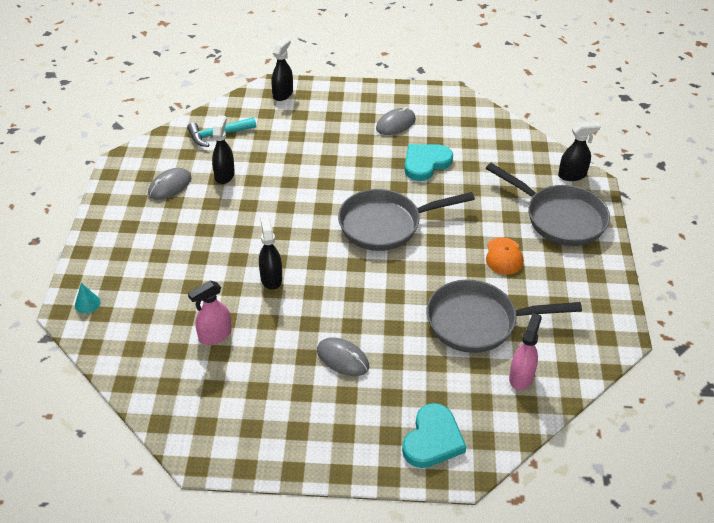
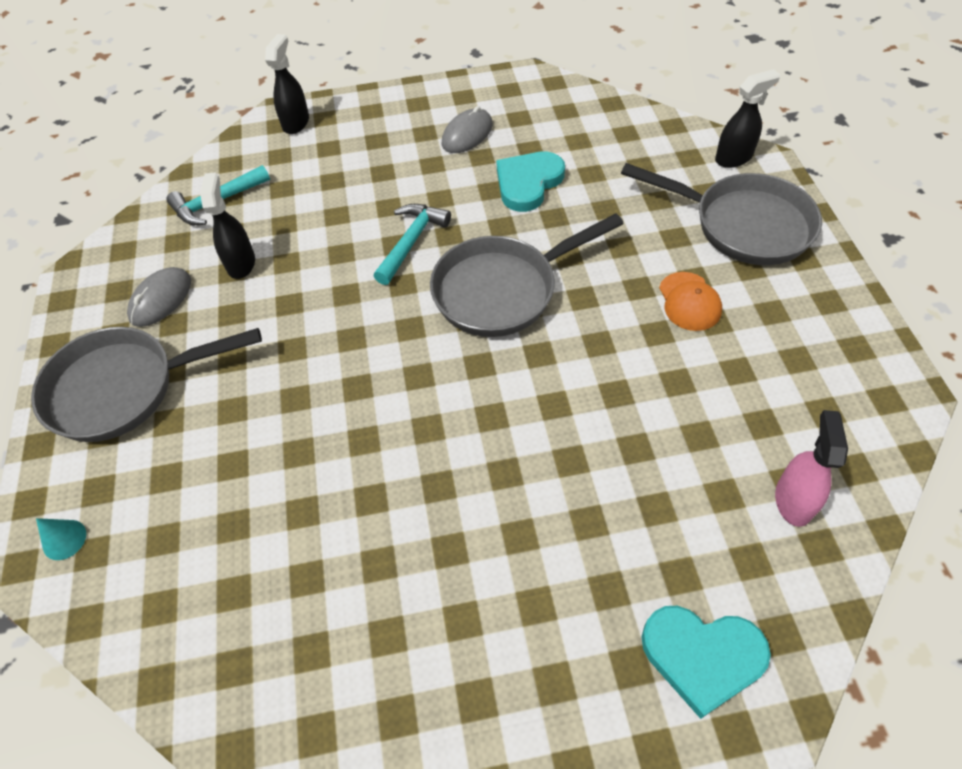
camera: 10 degrees left, 10 degrees up
(215, 335) = (291, 547): pink spray bottle -> none
(271, 278) = (356, 420): black spray bottle -> none
(336, 184) = (411, 242): none -> turquoise hammer
(342, 359) = (509, 538): grey mouse -> none
(432, 439) = (702, 656): turquoise heart -> turquoise heart turned 90 degrees clockwise
(478, 322) = (694, 420): grey pan -> grey pan (123, 388)

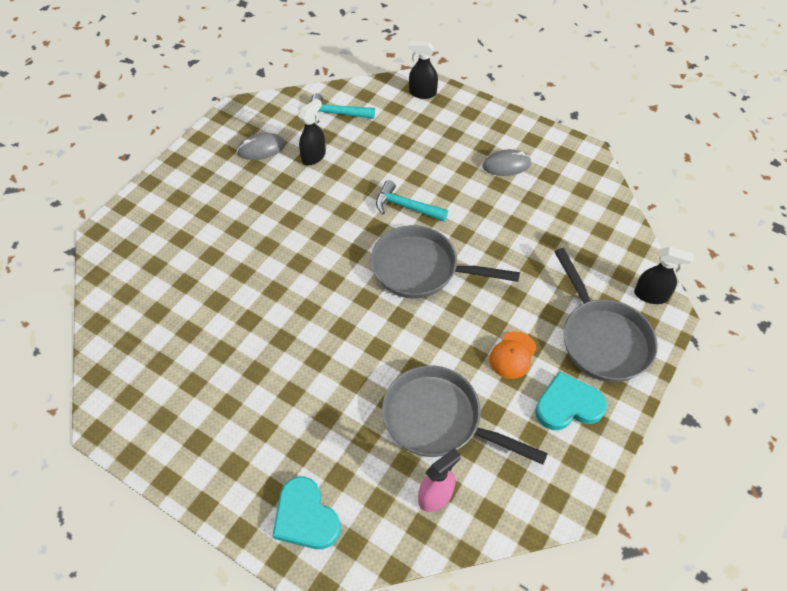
camera: 40 degrees right, 0 degrees up
(64, 539) = (121, 234): turquoise cone -> none
(123, 388) = (204, 182): grey pan -> grey pan (439, 420)
(296, 123) = (422, 93): black spray bottle -> black spray bottle turned 135 degrees counterclockwise
(411, 242) = (406, 206): turquoise hammer -> turquoise hammer turned 135 degrees counterclockwise
(528, 183) = (506, 219): turquoise heart -> turquoise heart (568, 405)

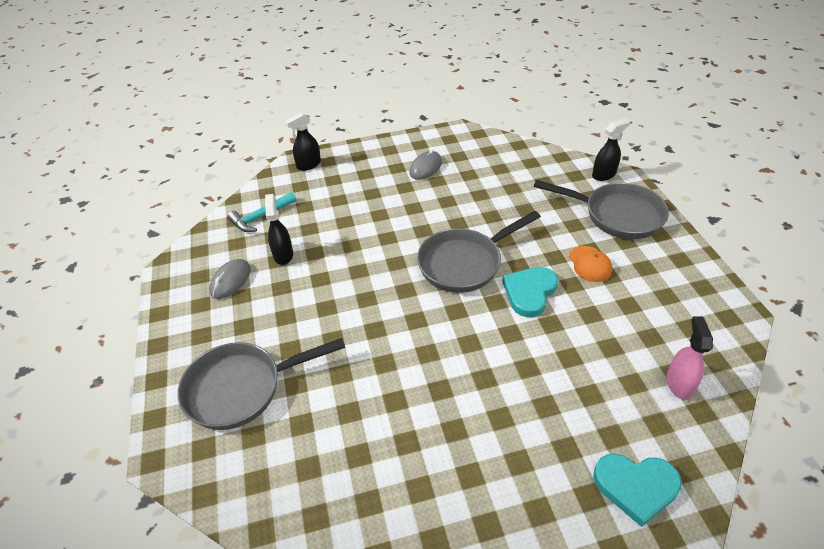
camera: 45 degrees left, 10 degrees down
(406, 206) = (398, 236): turquoise hammer -> none
(439, 420) = (611, 338): grey pan -> grey pan (242, 388)
(568, 405) = (656, 263): turquoise heart -> turquoise heart (529, 292)

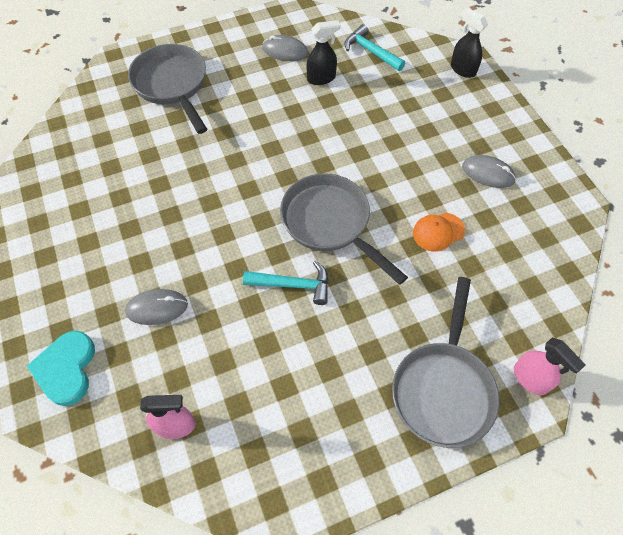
camera: 80 degrees right, 15 degrees up
(529, 292) = (293, 285): turquoise heart -> turquoise hammer
(557, 400) = (157, 308): none -> grey mouse
(590, 264) = (345, 348): orange cap -> orange cap (438, 232)
(604, 175) = (530, 379): black spray bottle -> pink spray bottle

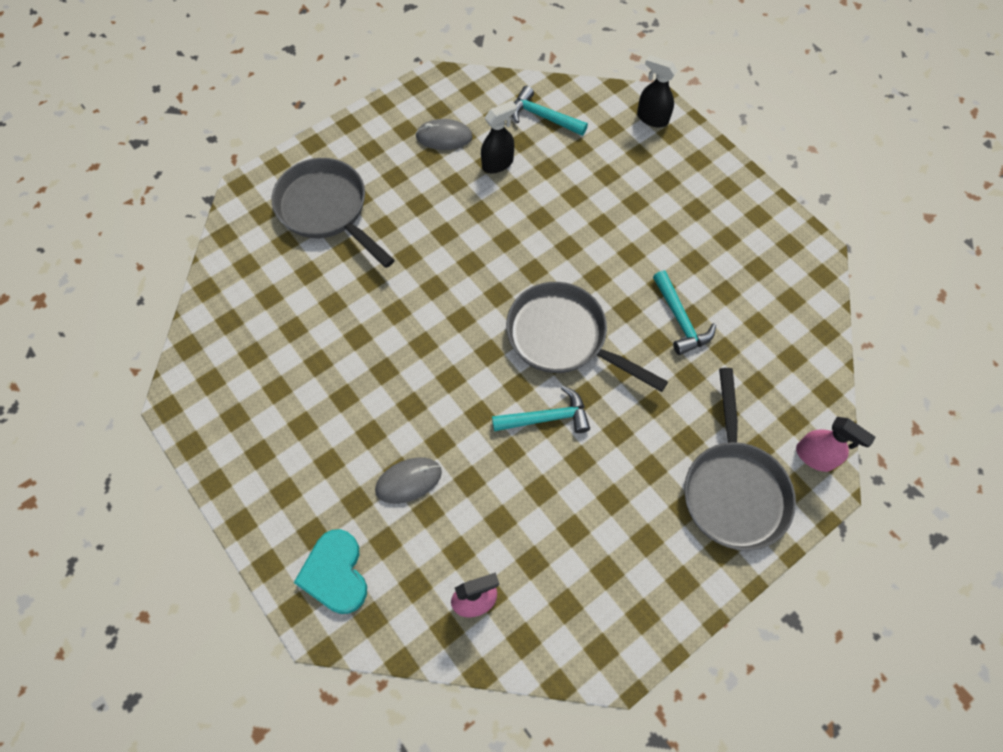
camera: 15 degrees left, 5 degrees up
(438, 232) = (680, 320): orange cap -> turquoise hammer
(488, 173) = (713, 239): grey mouse -> none

